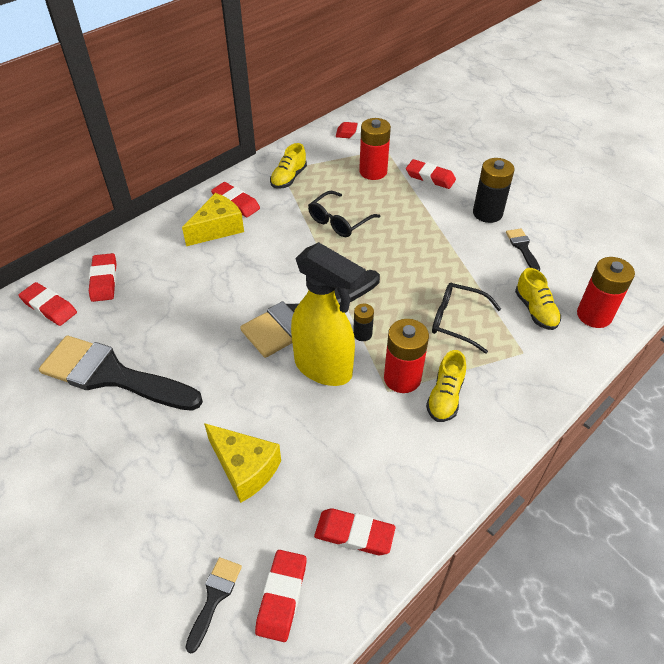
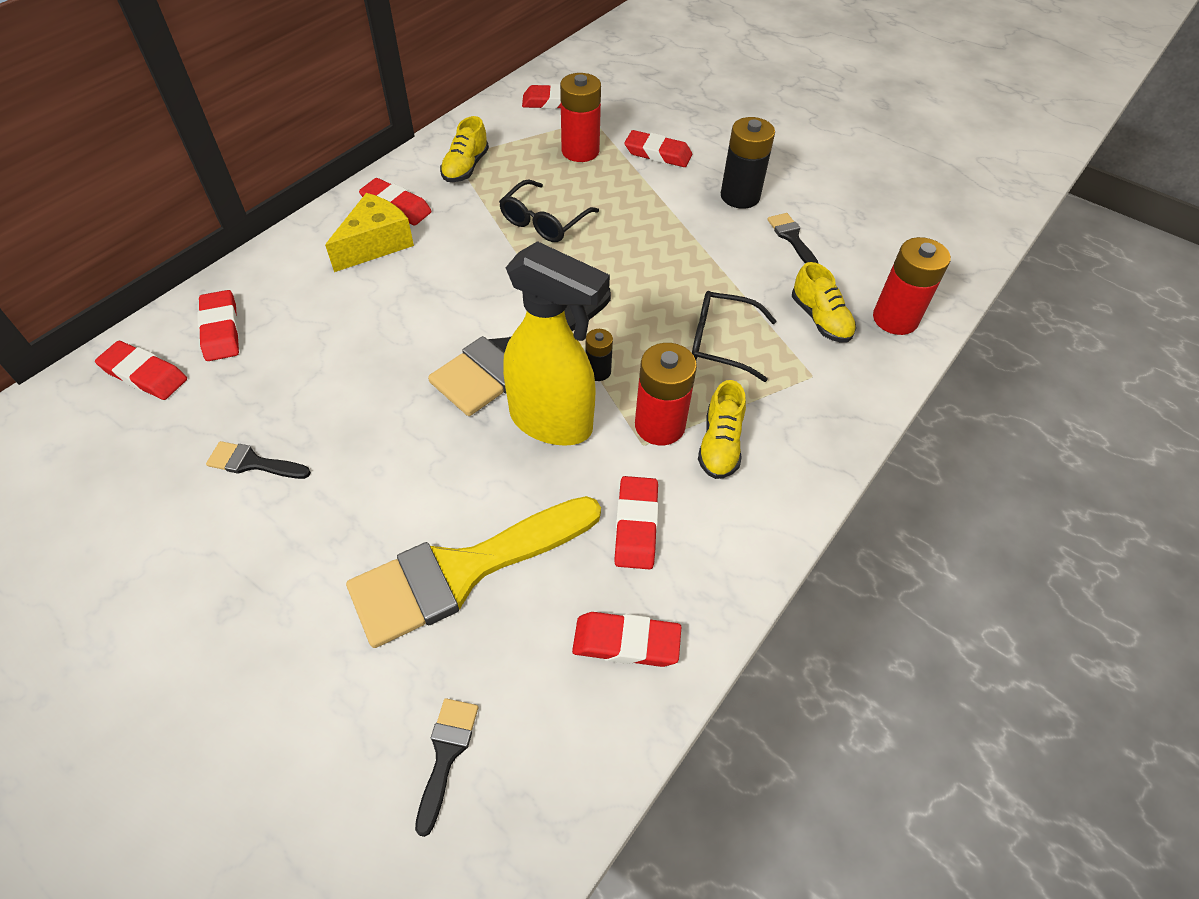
camera: 10 degrees left, 5 degrees up
(112, 375) = (252, 463): black brush -> black brush, size x0.43
(245, 468) = (462, 571): yellow cheese -> yellow brush
(282, 596) = (540, 740): red eraser -> red eraser (636, 525)

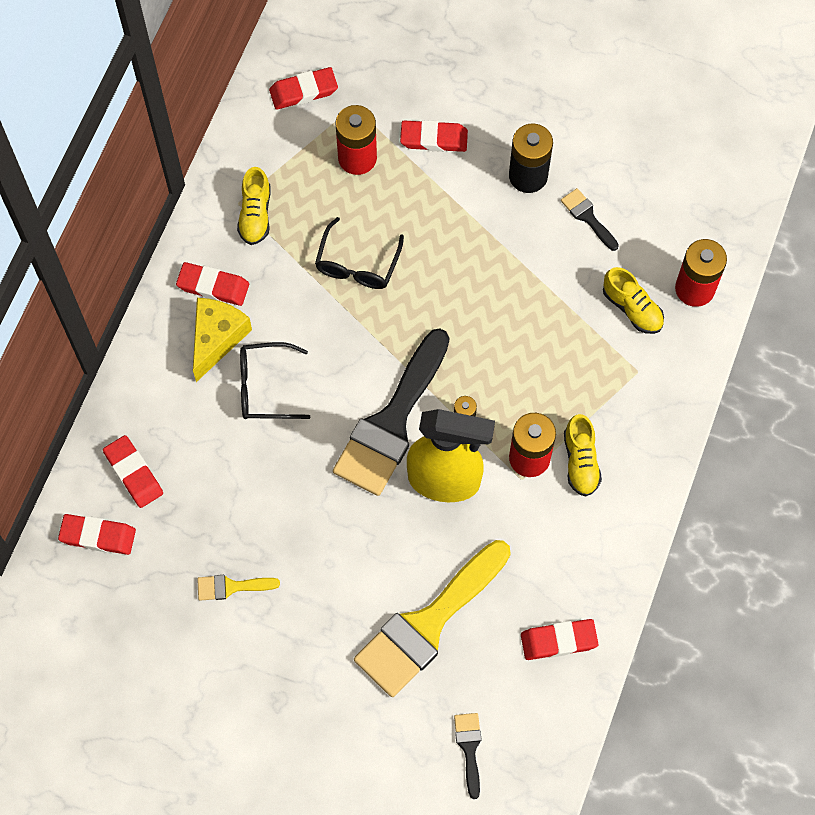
camera: 15 degrees left, 15 degrees up
(252, 463) = (231, 587): black brush -> yellow brush
(636, 525) = (538, 551): red eraser -> none
(722, 342) = (556, 359): black glasses -> black glasses (266, 387)

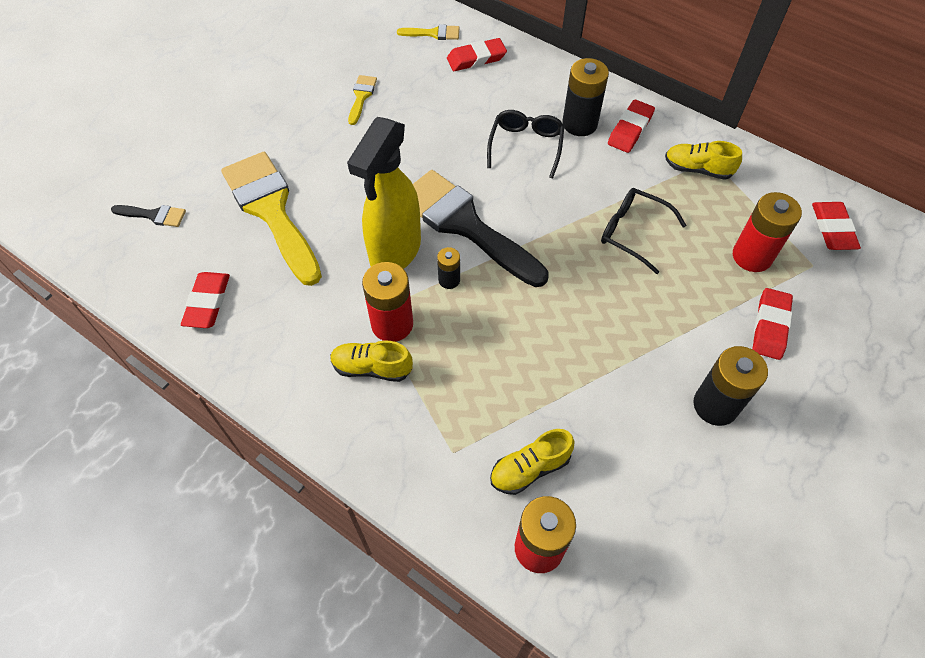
camera: 105 degrees right, 10 degrees down
(98, 536) = (433, 33): red eraser -> yellow brush
(217, 338) = (579, 124): yellow cheese -> black battery
(587, 217) = (654, 453): black brush -> none

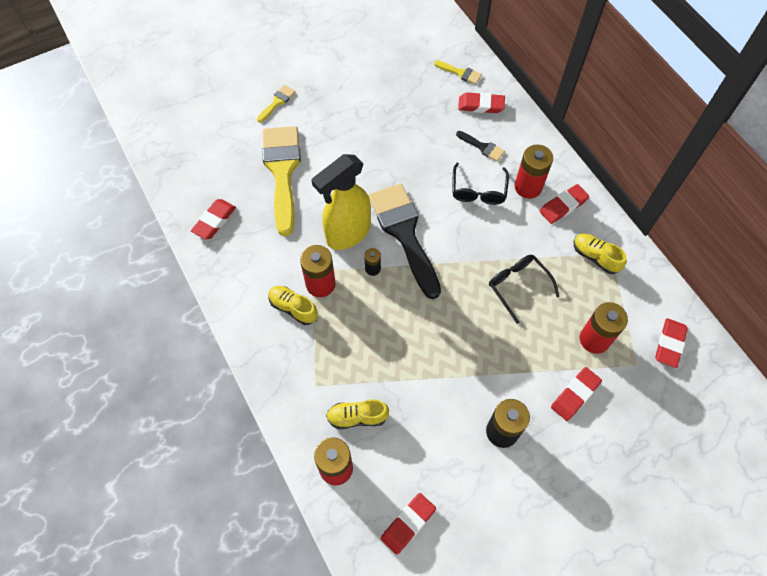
camera: 25 degrees right, 5 degrees up
(154, 215) = (208, 146): black brush -> black brush (482, 147)
(361, 97) = (383, 106): yellow brush -> yellow brush (277, 102)
(525, 146) = (478, 190): black glasses -> black glasses turned 150 degrees clockwise
(579, 124) = (528, 187): black battery -> red battery
(672, 575) = (408, 524): none -> red eraser

